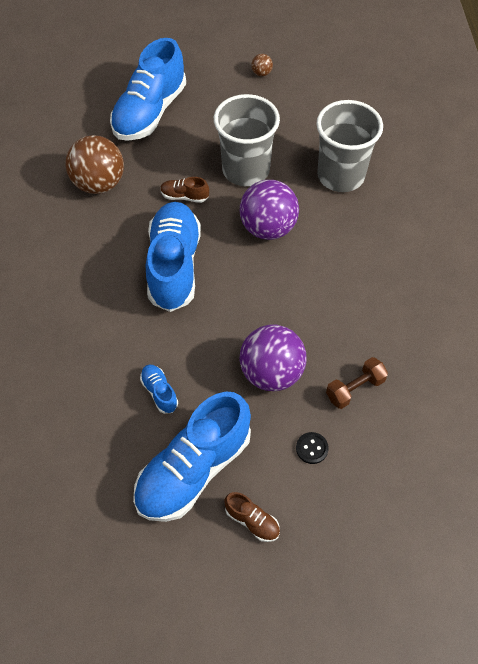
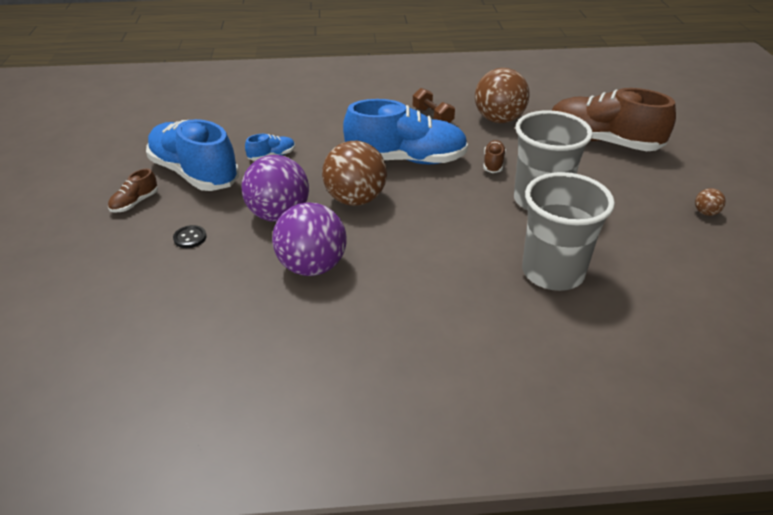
camera: 90 degrees right, 20 degrees down
(150, 112) = (603, 142): blue shoe -> brown shoe
(244, 308) = (355, 199): none -> brown ball
(268, 228) = (460, 215): purple ball -> purple ball (312, 267)
(355, 388) = (248, 269): brown dumbbell -> brown dumbbell (432, 116)

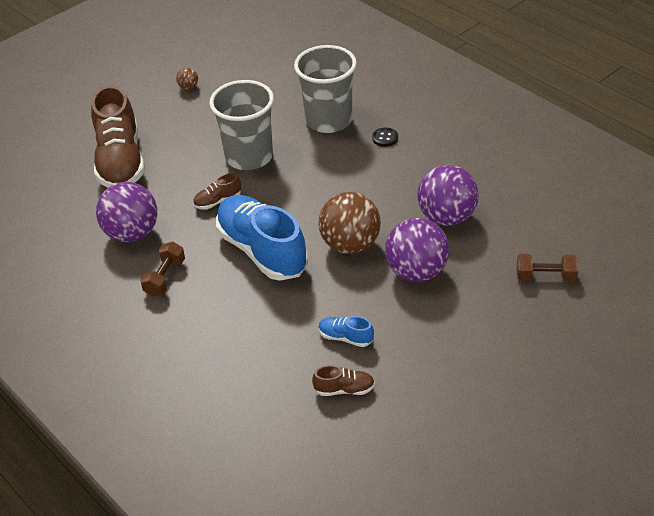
camera: 125 degrees left, 5 degrees up
(135, 203) = (505, 369): brown shoe -> brown shoe (344, 389)
(164, 278) = (545, 276): none -> brown dumbbell
(190, 238) = (497, 298): black button -> black button (385, 138)
(194, 174) = (427, 367): blue shoe -> none
(498, 120) = (132, 233): brown ball -> purple ball

